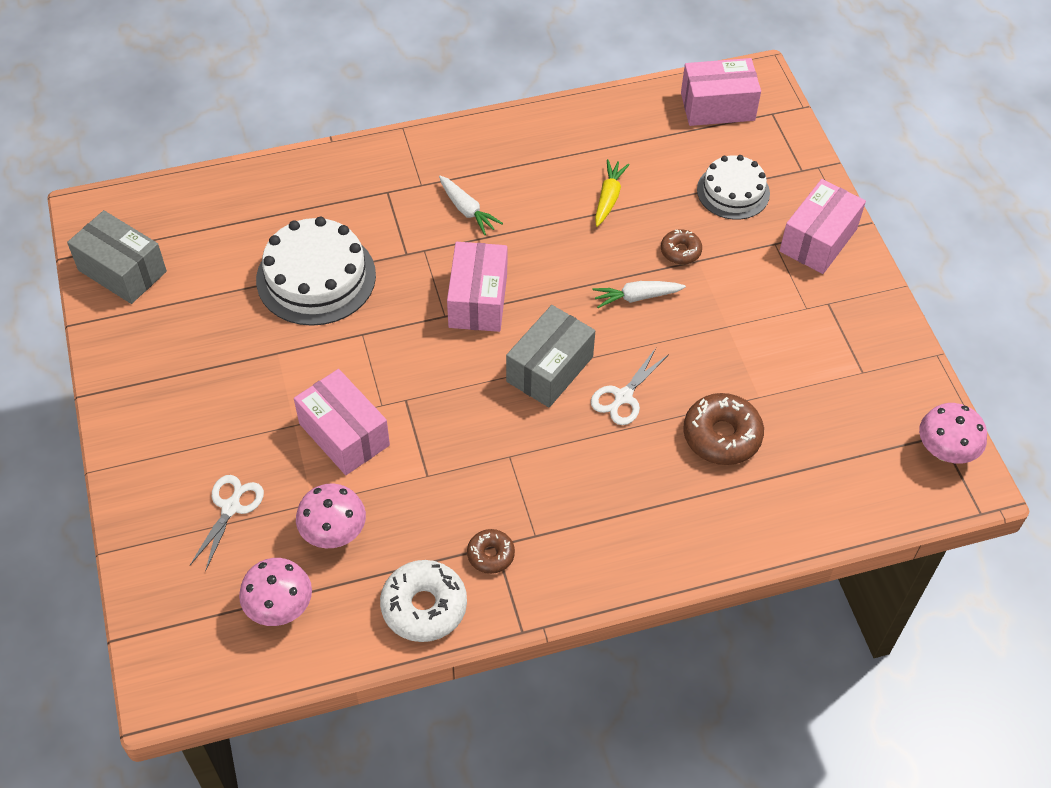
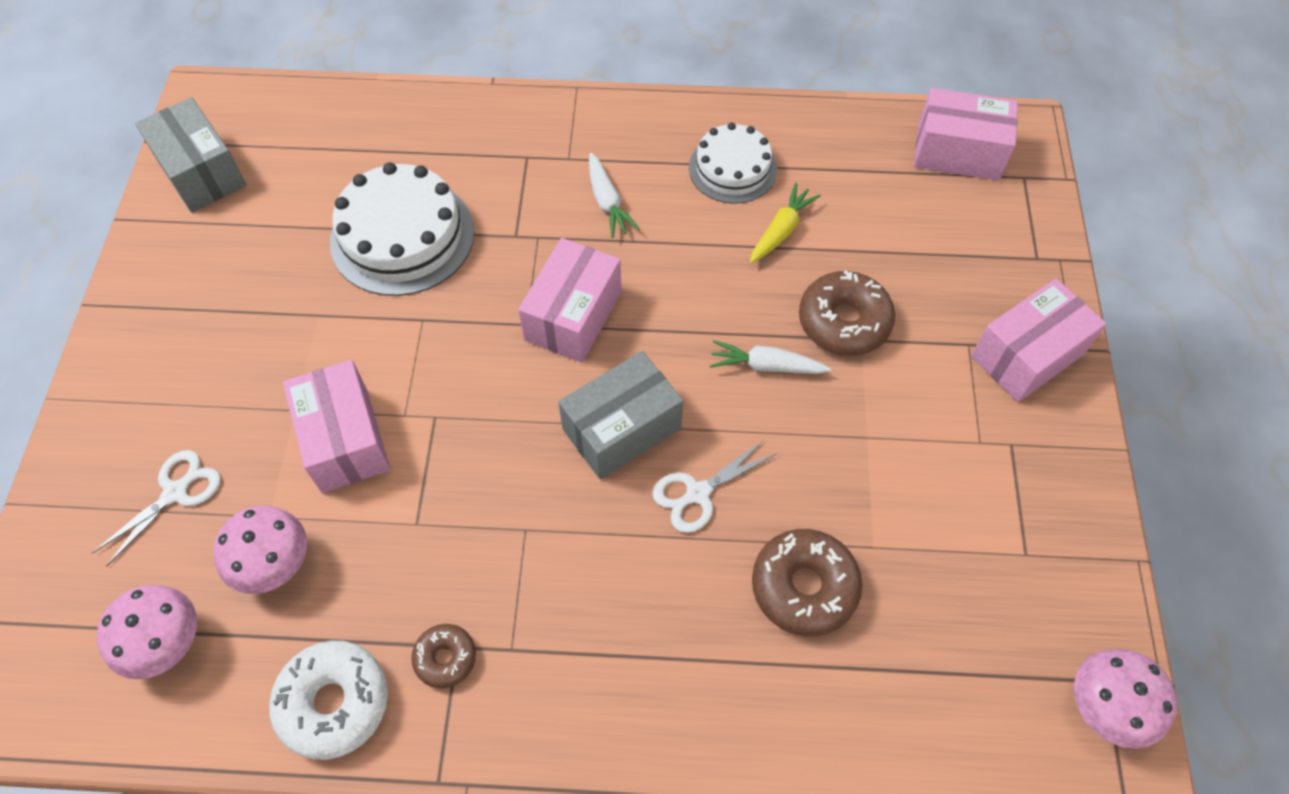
camera: 20 degrees right, 5 degrees up
(680, 251) = (844, 321): brown donut -> brown donut, size x1.77
(733, 191) = (939, 263): white cake -> white cake (732, 168)

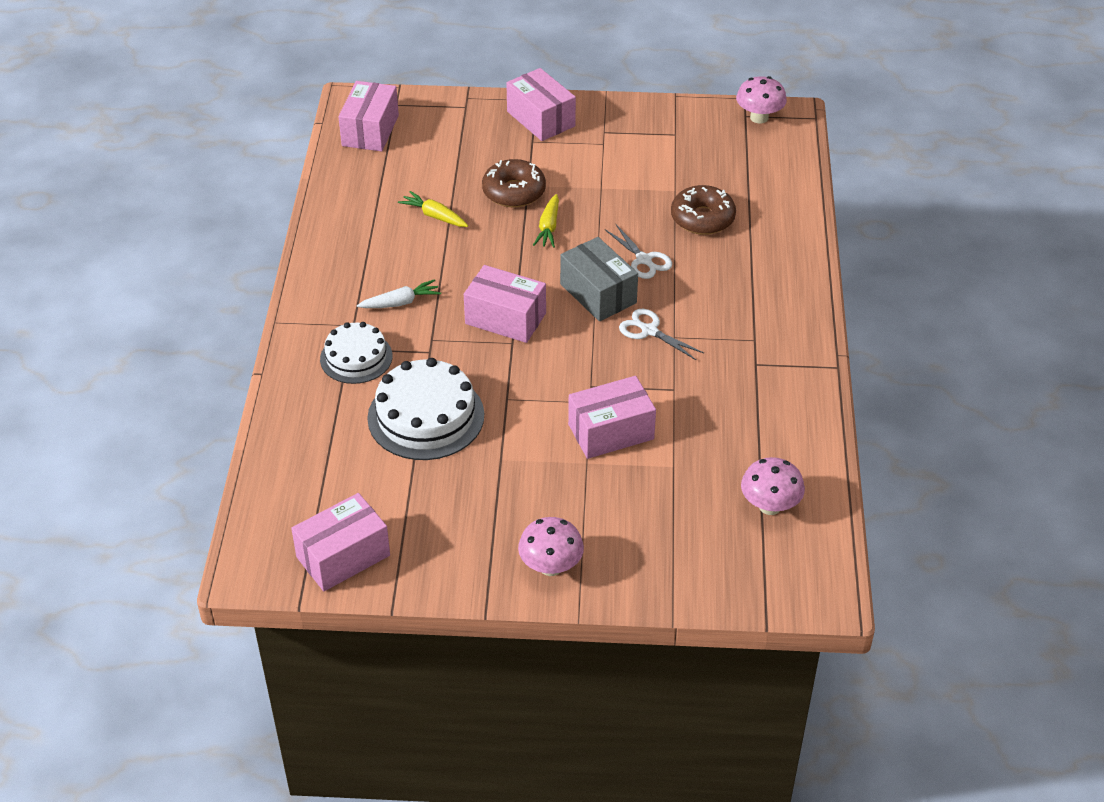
camera: 90 degrees left, 15 degrees down
(175, 492) = (658, 520): white scissors -> white scissors (649, 331)
(201, 172) = (343, 556): grey box -> pink box
(274, 564) = (708, 458): pink mushroom -> pink mushroom (551, 566)
(334, 702) = (798, 417): white donut -> none
(445, 658) = (763, 368): brown donut -> none
(732, 168) = (374, 237): white cake -> white cake (356, 357)
(766, 366) = (548, 227): white carrot -> yellow carrot

